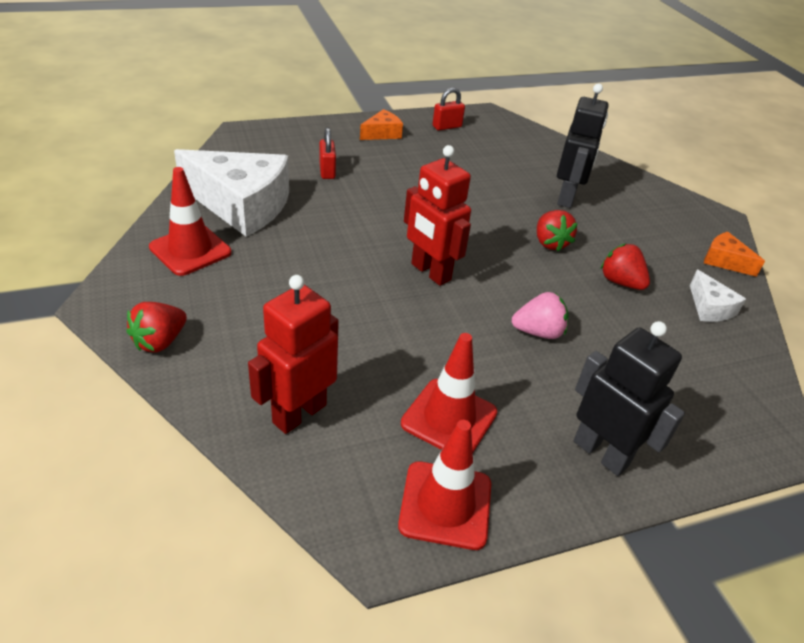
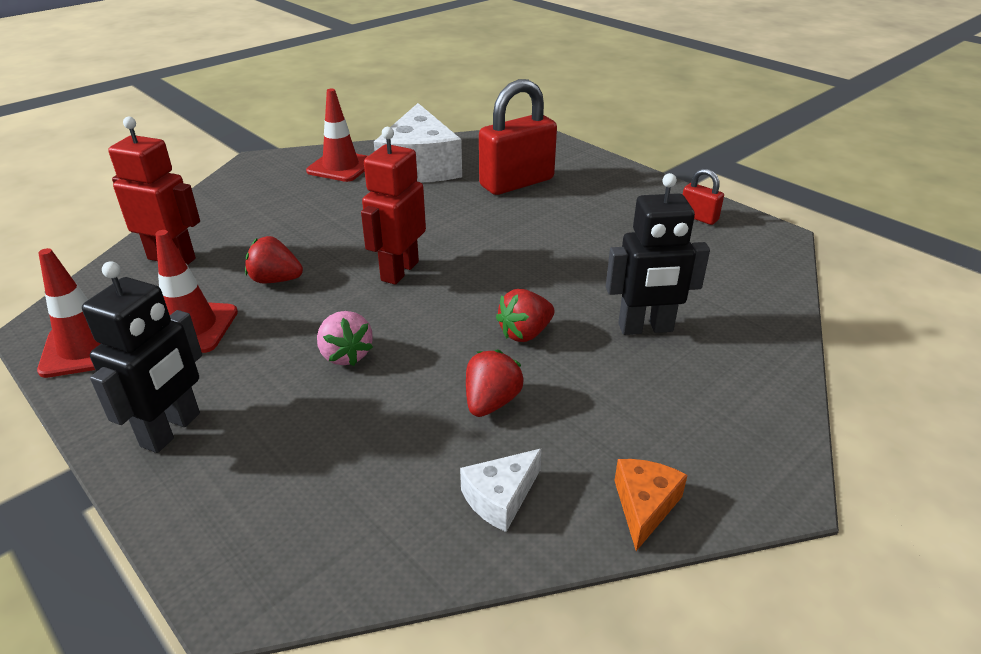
camera: 70 degrees right, 5 degrees down
(160, 341) = (227, 189): red strawberry -> red strawberry (275, 280)
(327, 171) = (517, 183): red padlock -> red padlock, size x2.13
(382, 133) = (625, 189): orange cheese -> none

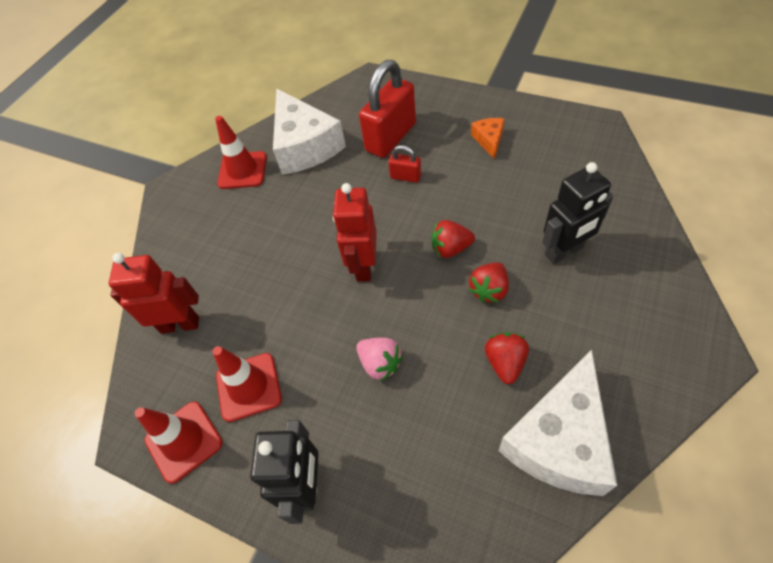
camera: 15 degrees left, 20 degrees up
(275, 280) = (278, 313): red strawberry -> red strawberry (450, 248)
(500, 497) = (559, 439): white cheese -> white cheese, size x2.18
(644, 506) = (646, 405): orange cheese -> orange cheese (489, 140)
(698, 217) = (540, 126): red padlock -> red padlock (405, 177)

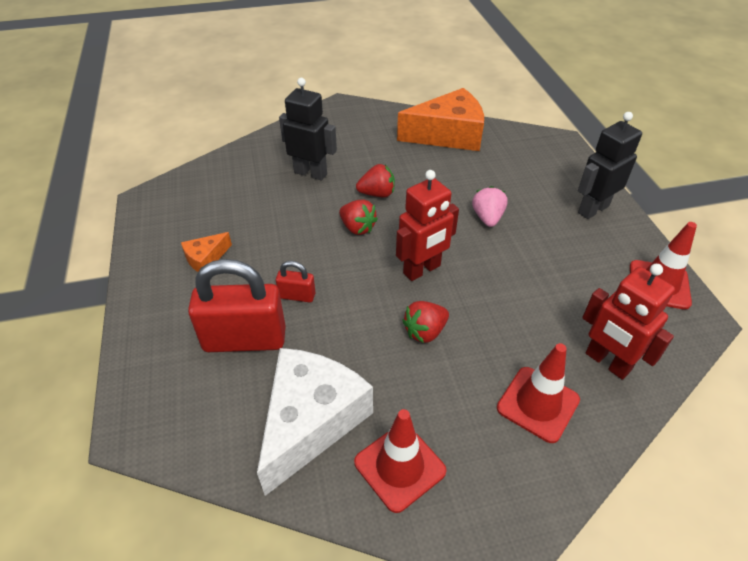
camera: 135 degrees left, 10 degrees down
(248, 387) = (585, 275): red traffic cone -> red traffic cone (538, 404)
(405, 177) = (297, 296): red padlock -> red padlock turned 60 degrees counterclockwise
(505, 362) = (424, 167): red strawberry -> red strawberry (425, 332)
(559, 439) = (448, 135): white cheese -> orange cheese

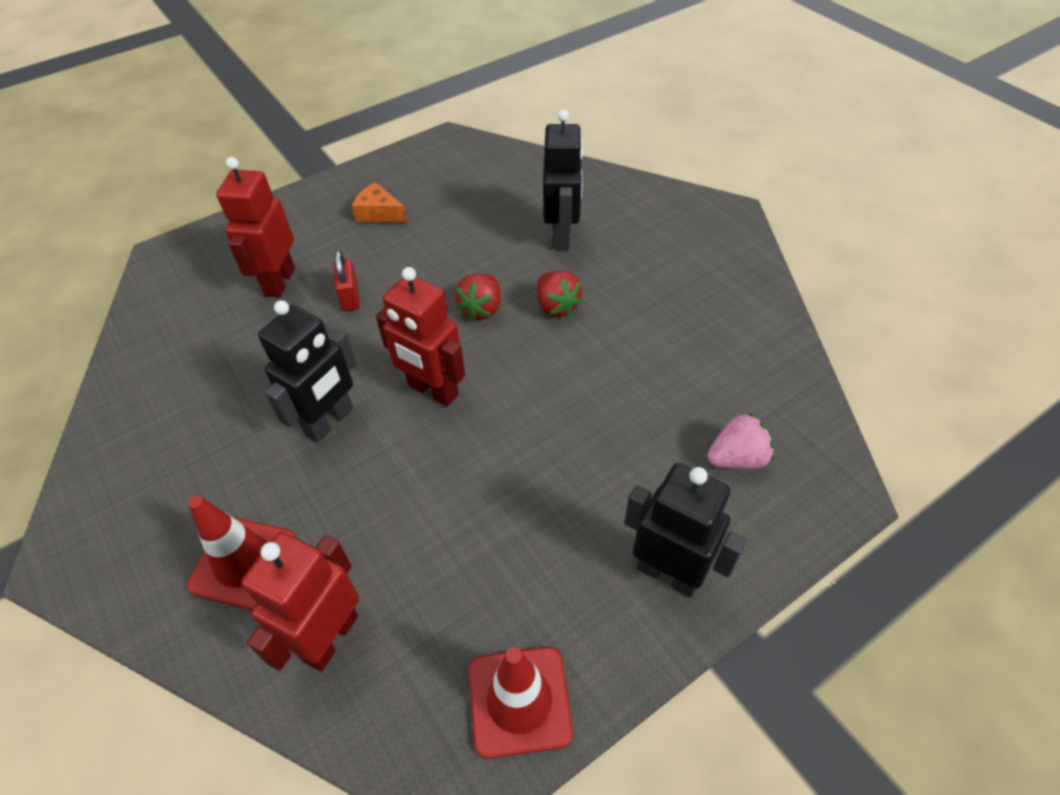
camera: 70 degrees right, 5 degrees up
(245, 339) = (279, 281): red padlock -> red robot
(311, 421) = (189, 364): white cheese -> none
(399, 466) = (144, 450): red traffic cone -> none
(425, 332) = (330, 421): red strawberry -> black robot
(448, 135) = (743, 340): orange cheese -> none
(487, 218) = (569, 435): pink strawberry -> pink strawberry (737, 458)

